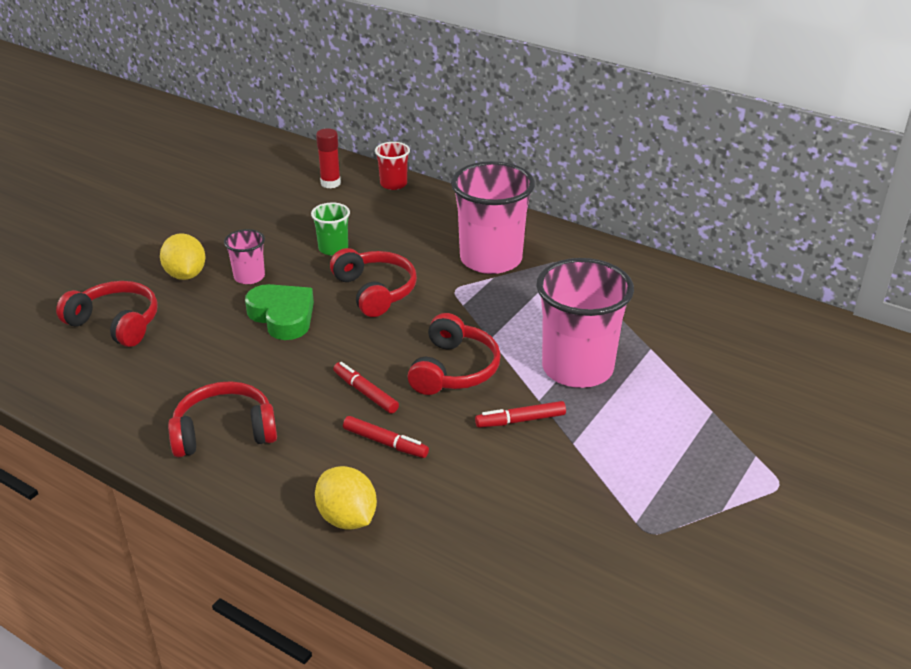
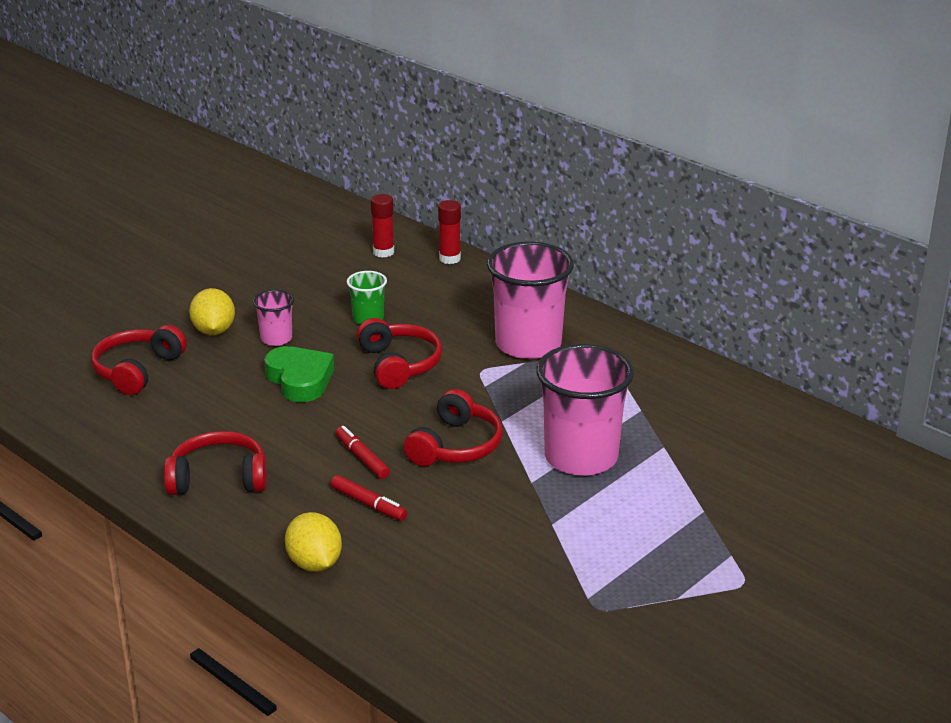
camera: 10 degrees right, 5 degrees down
(116, 323) = (137, 370): red headphones -> red headphones turned 105 degrees counterclockwise
(393, 184) = (449, 259): red cup -> red glue stick
(520, 420) = (506, 498): red marker -> none

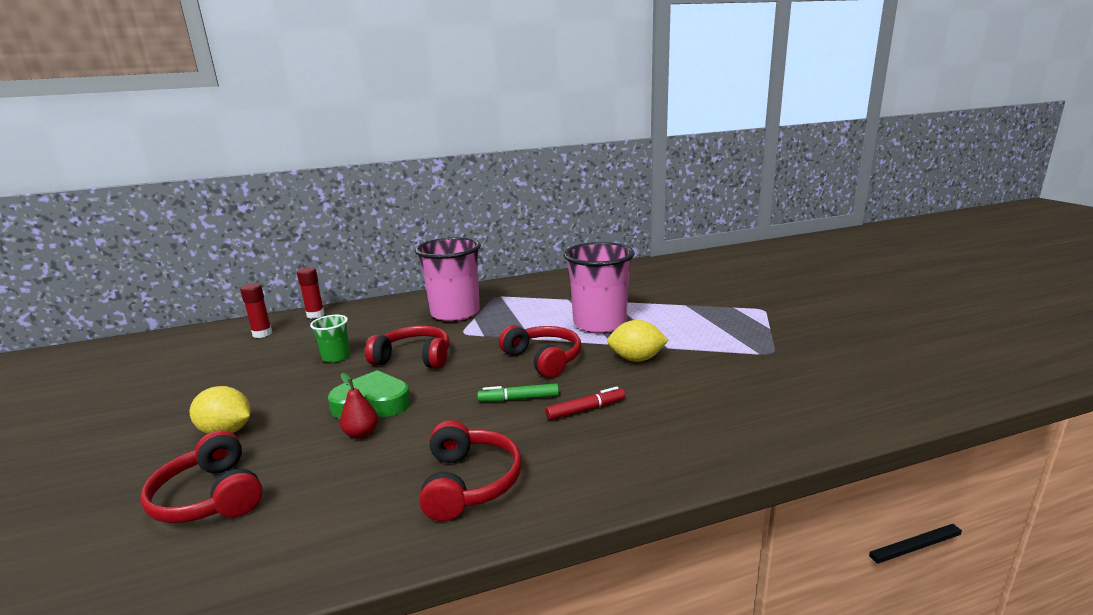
camera: 60 degrees left, 10 degrees down
(219, 478) = (470, 482): red headphones -> red headphones turned 150 degrees clockwise
(250, 396) = (361, 434): none -> red pear
(276, 339) = (295, 401): pink cup -> none
(314, 563) = (653, 455): yellow lemon -> yellow lemon (636, 359)
(362, 458) = (519, 399): red marker -> green marker

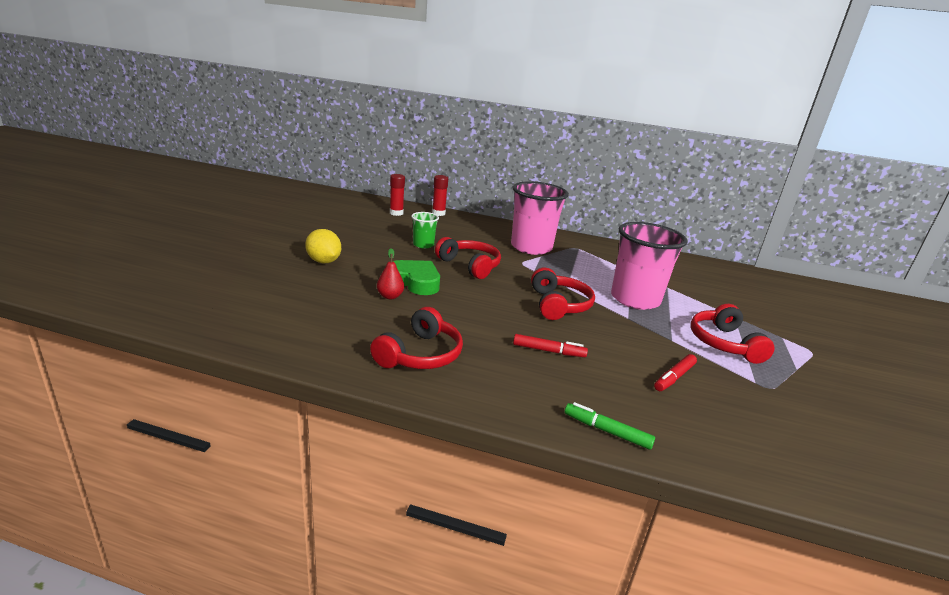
camera: 30 degrees right, 5 degrees up
(210, 497) = (284, 292): red headphones -> red headphones (723, 343)
(519, 399) = (509, 322): green marker -> green marker (607, 431)
(636, 359) = (633, 337): yellow lemon -> none
(705, 380) = (674, 377): none -> red marker

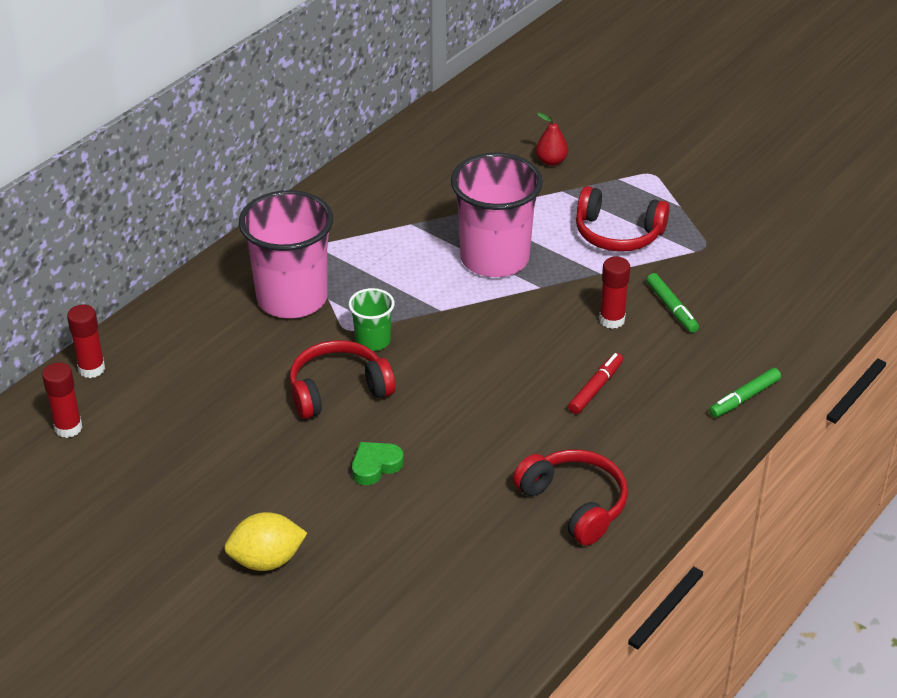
camera: 65 degrees left, 15 degrees up
(390, 296) = (414, 502): red pear -> red pear (551, 161)
(415, 282) = (375, 466): green heart -> green heart, size x0.61
(423, 245) = (237, 425): green cup -> green cup (373, 341)
(559, 305) = (488, 338): red headphones -> none
(628, 350) = (612, 320): none -> red glue stick
(674, 377) = (671, 308): red marker -> green marker

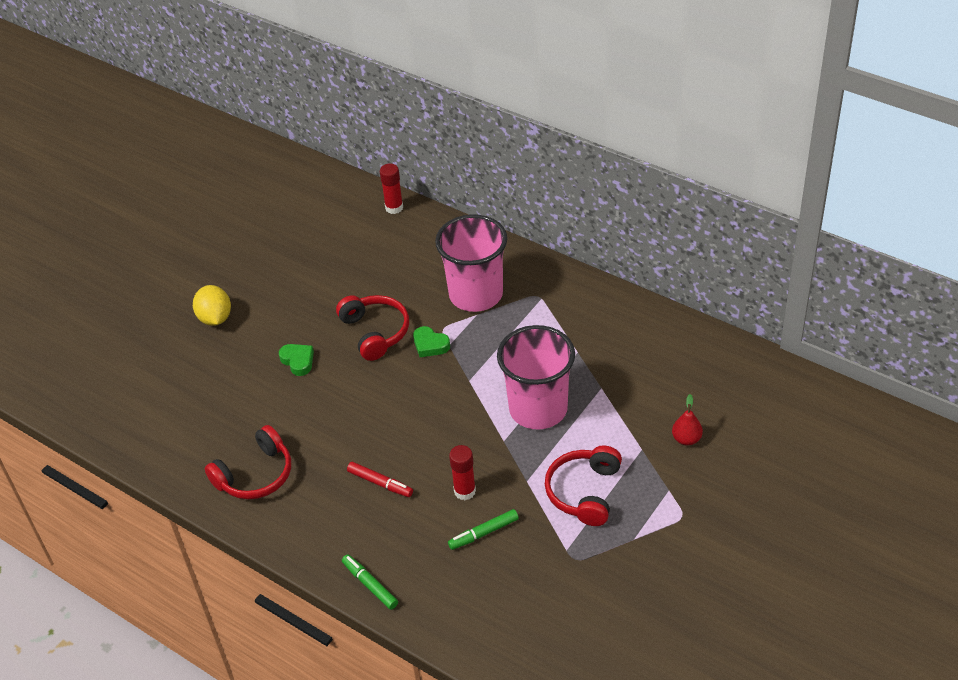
camera: 90 degrees right, 5 degrees up
(68, 428) = (337, 208): red glue stick -> none
(373, 341) = (430, 345): green cup -> green heart

